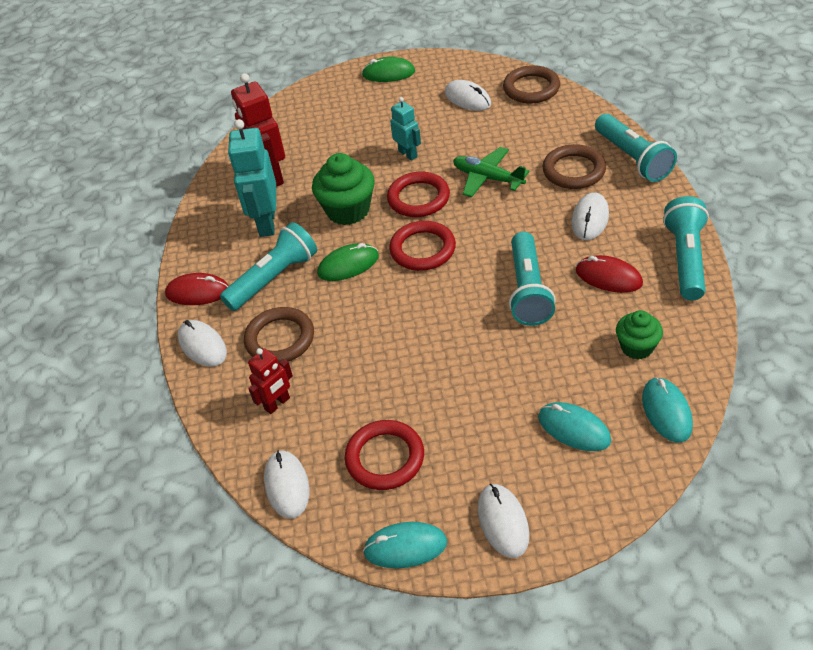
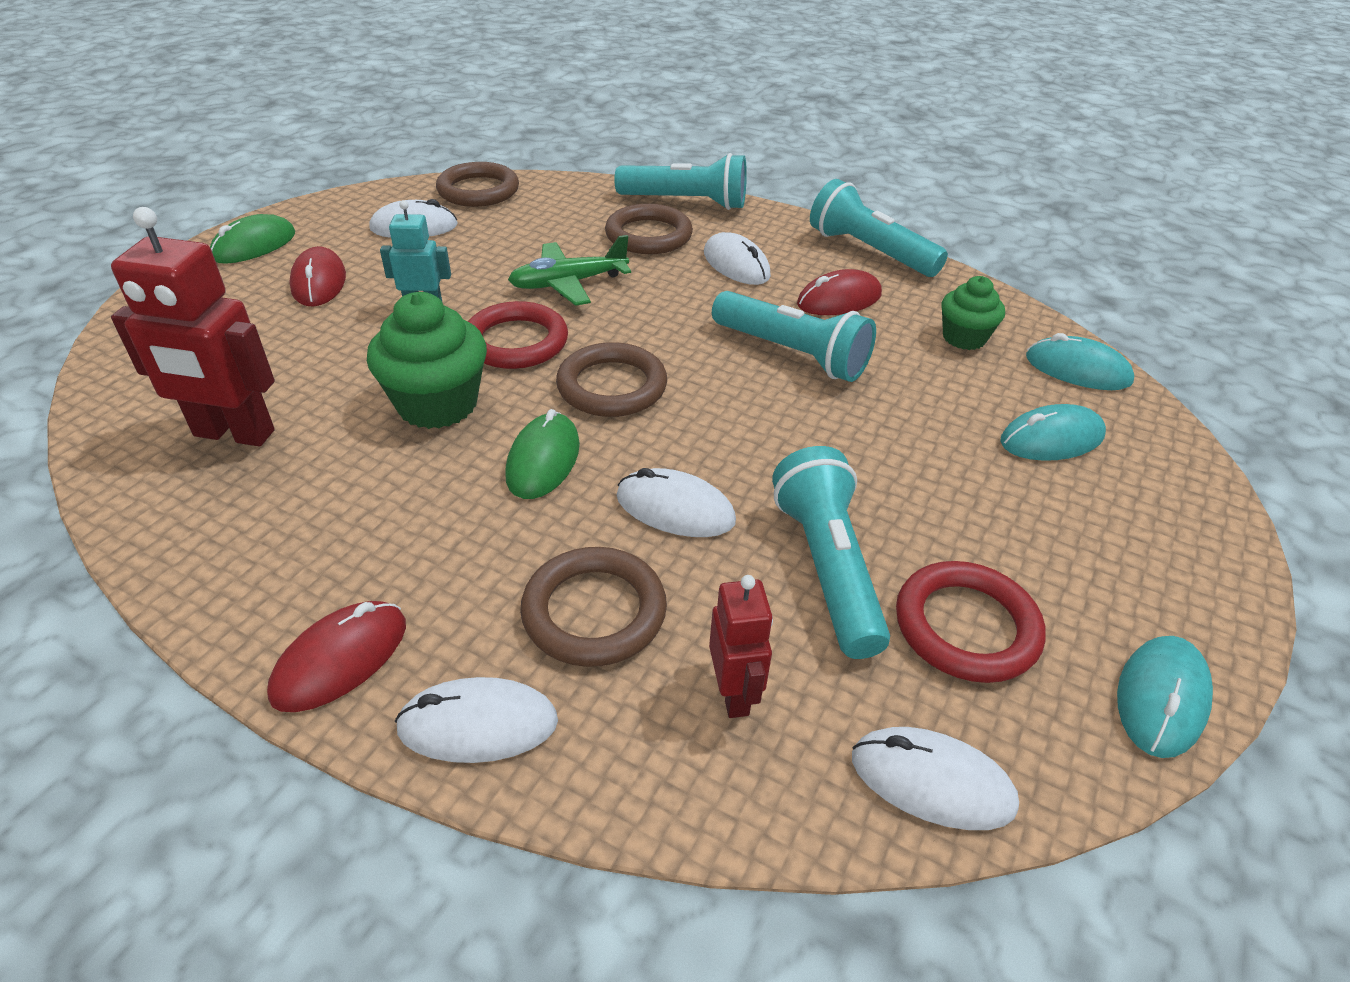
camera: 60 degrees left, 5 degrees down
(266, 223) = (323, 491): turquoise robot -> none
(274, 278) = (454, 547): turquoise flashlight -> turquoise flashlight (827, 567)
(387, 112) = (319, 282): none -> red mouse
(422, 249) = (612, 386): red ring -> brown ring
(503, 522) = (1169, 574): white mouse -> white mouse (675, 509)

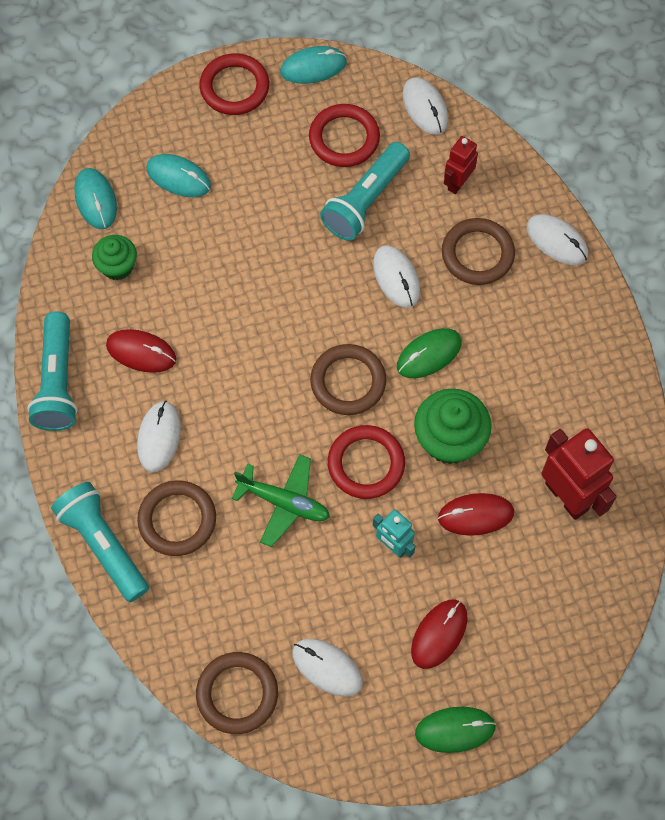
camera: 135 degrees left, 25 degrees up
(340, 659) = (589, 308): red mouse -> red mouse (475, 515)
(792, 354) = (226, 330): turquoise flashlight -> none
(1183, 580) = (234, 87): none -> red ring

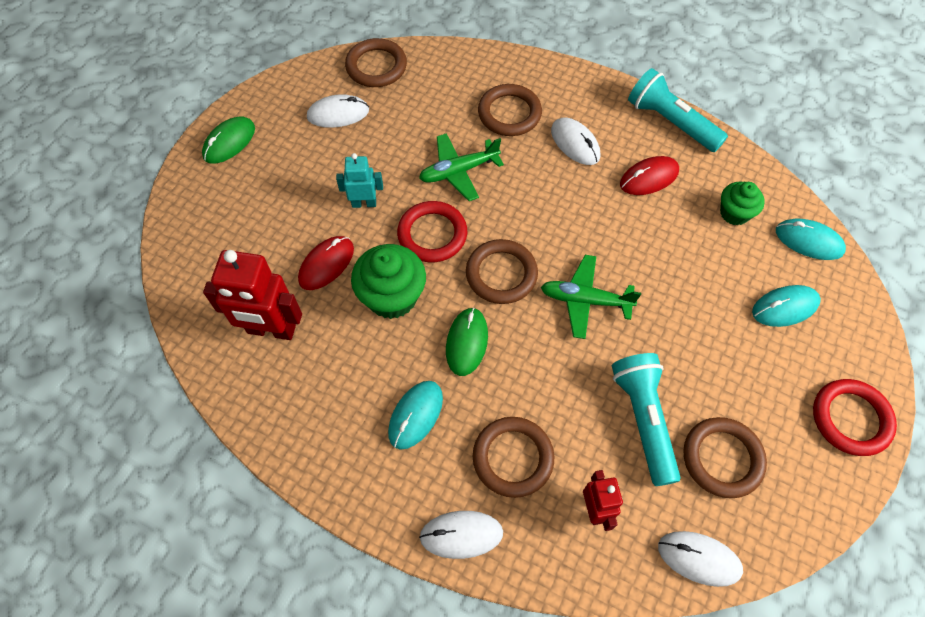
camera: 135 degrees right, 5 degrees down
(103, 545) = (533, 71): turquoise flashlight -> none
(309, 307) = (585, 300): none -> green plane
(313, 67) = (825, 502): turquoise mouse -> turquoise mouse (415, 415)
(344, 138) = (722, 458): red ring -> brown ring
(396, 278) = (551, 378): white mouse -> none
(439, 634) = (285, 180): red mouse -> none

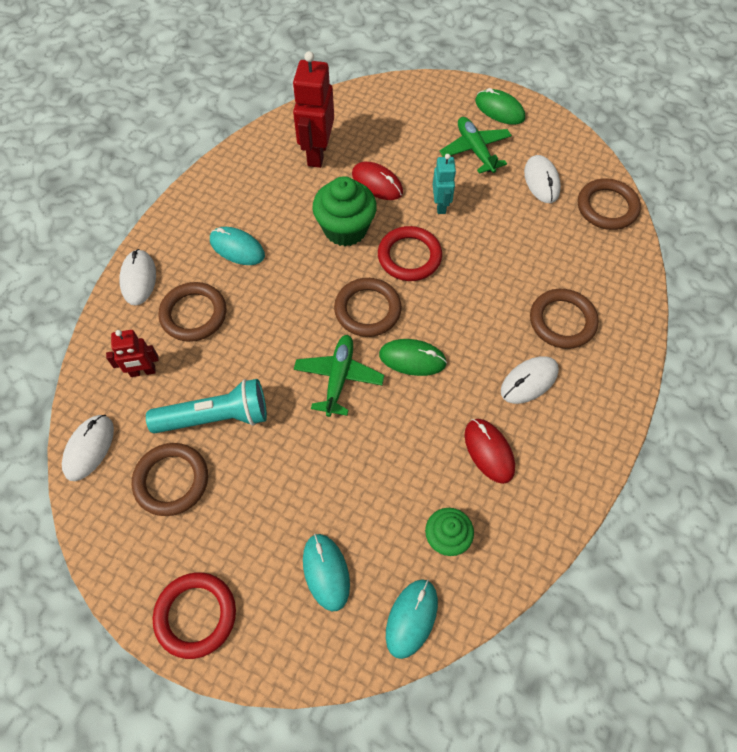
camera: 90 degrees right, 0 degrees up
(458, 171) = (482, 276): green plane -> green plane (475, 150)
(467, 342) = (299, 283): green mouse -> green mouse (412, 359)
(670, 122) = (572, 484): turquoise flashlight -> none

